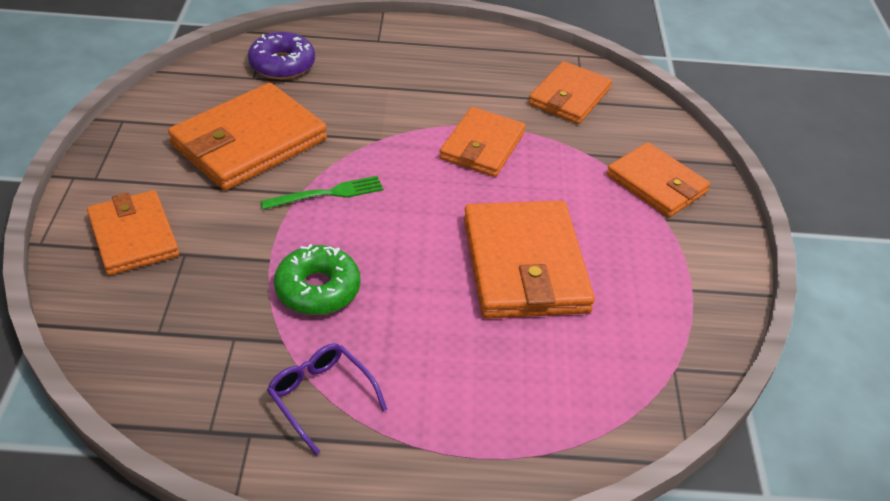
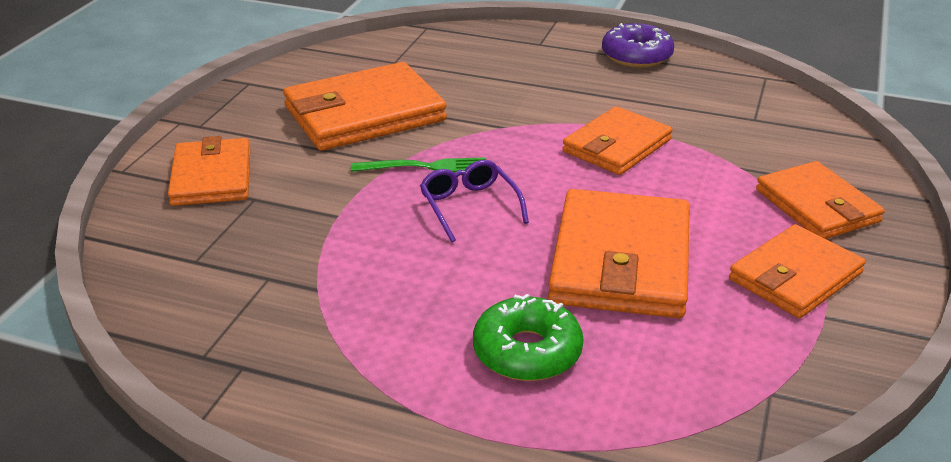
camera: 20 degrees right, 10 degrees down
(282, 64) = (429, 54): purple donut -> purple donut (636, 56)
(318, 289) = (376, 248): green donut -> green donut (527, 351)
(321, 397) = (333, 347): purple glasses -> purple glasses (469, 207)
(569, 97) = (739, 113): orange wallet -> orange wallet (795, 276)

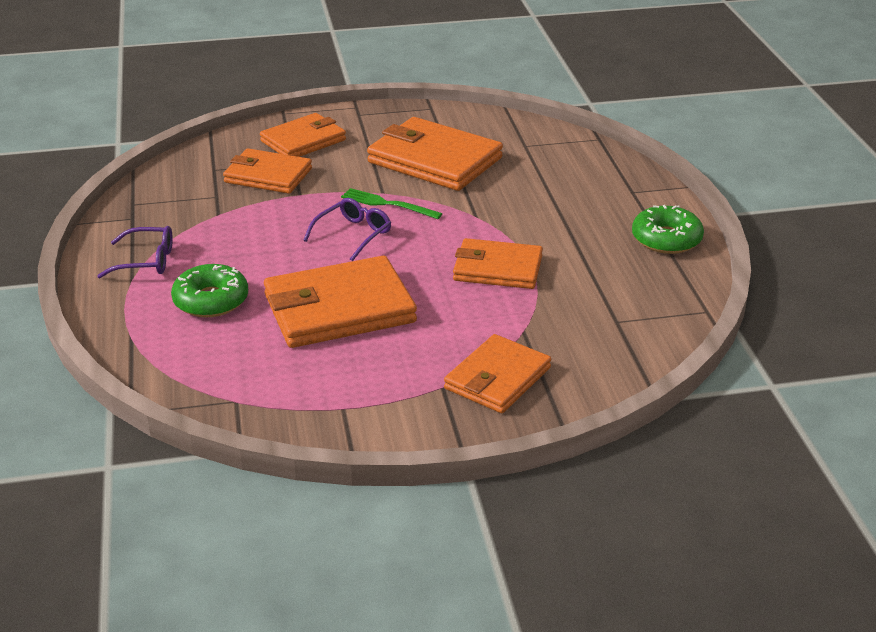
camera: 60 degrees right, 0 degrees up
(375, 384) = (145, 261): none -> purple glasses
(425, 167) = (387, 204): green fork -> green fork turned 150 degrees clockwise
(636, 56) = (666, 239): purple donut -> green donut
(795, 276) = (383, 386): orange wallet -> orange wallet (268, 175)

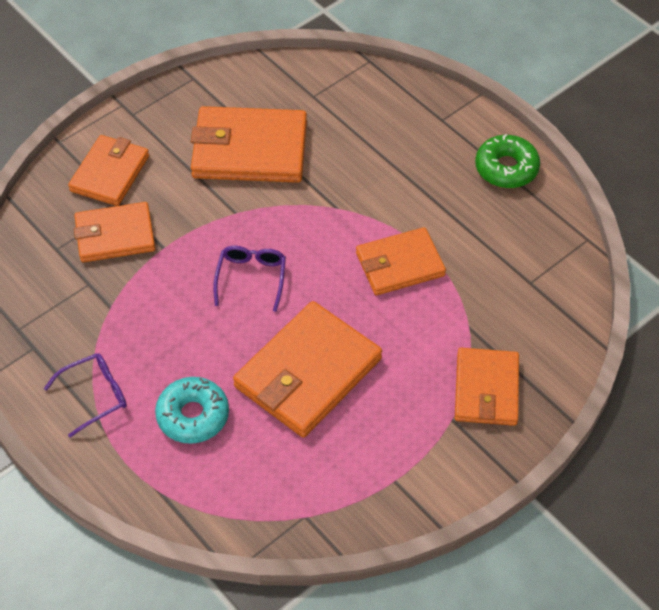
camera: 30 degrees left, 20 degrees up
(211, 301) = (193, 416): green donut -> turquoise donut
(387, 204) = (251, 226): green fork -> none

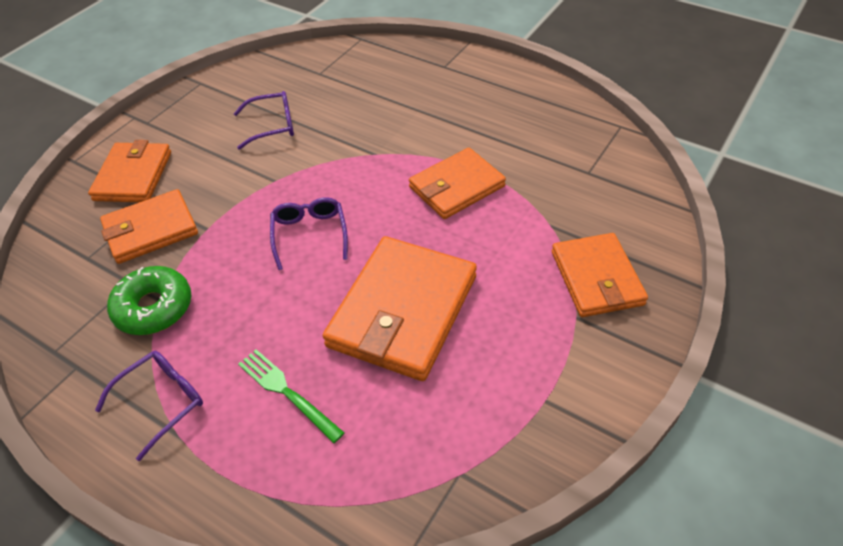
camera: 15 degrees left, 5 degrees down
(193, 416) = (287, 392): turquoise donut -> green fork
(249, 150) = (272, 126): orange wallet -> purple glasses
(506, 168) = (519, 89): green donut -> green donut (153, 308)

